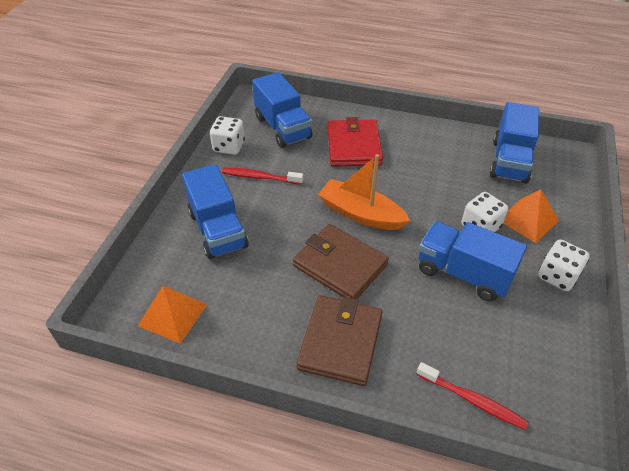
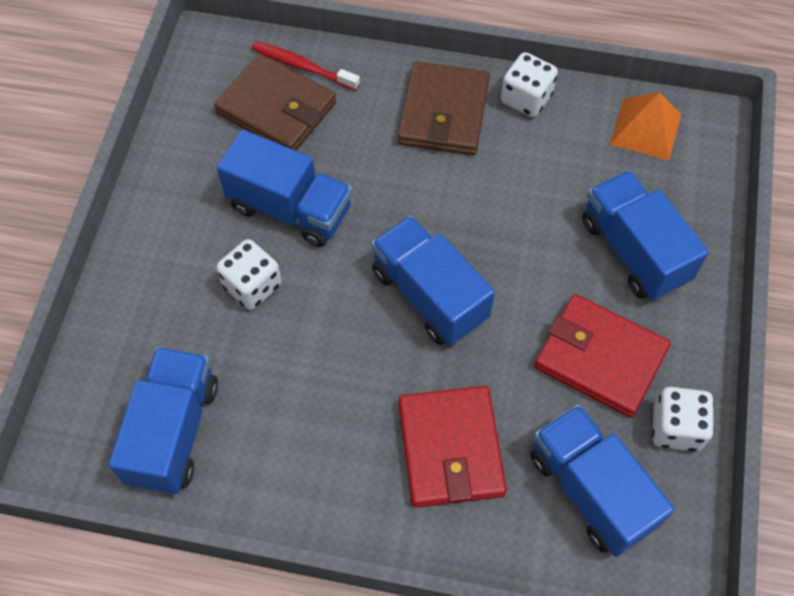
camera: 175 degrees right, 15 degrees up
(260, 177) = (600, 358): red toothbrush -> red wallet
(340, 265) = (453, 208): brown wallet -> brown wallet (276, 108)
(361, 214) = (429, 295): orange boat -> blue truck
(528, 220) = (178, 304): orange pyramid -> none
(557, 276) = (166, 214): white dice -> white dice (526, 99)

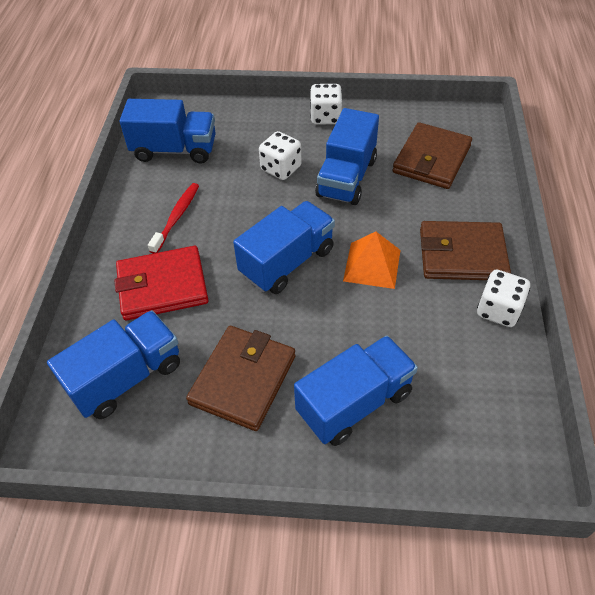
camera: 85 degrees right, 10 degrees down
(303, 67) = (475, 168): red toothbrush -> red toothbrush (176, 217)
(600, 358) = (243, 379): red wallet -> brown wallet
(645, 129) = (498, 409): orange pyramid -> orange pyramid (372, 265)
(676, 428) = (180, 440): white dice -> white dice (325, 117)

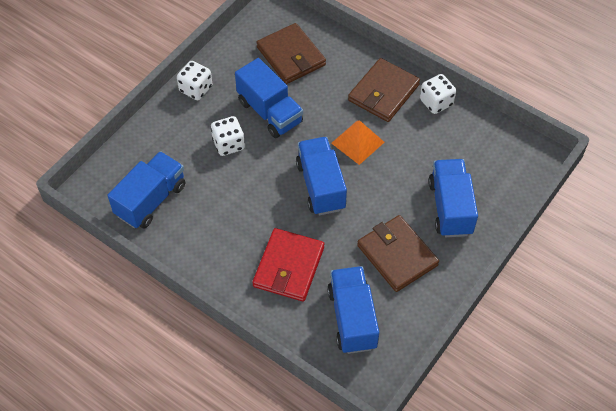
camera: 60 degrees left, 5 degrees up
(176, 217) = (227, 230): red toothbrush -> none

